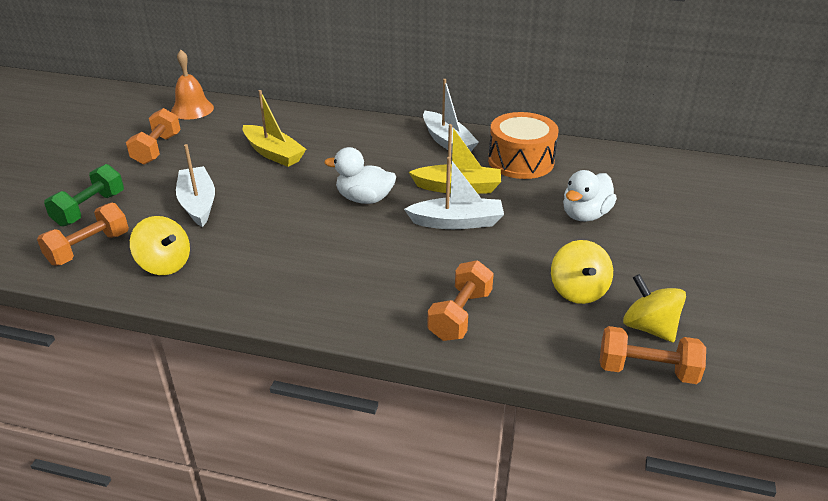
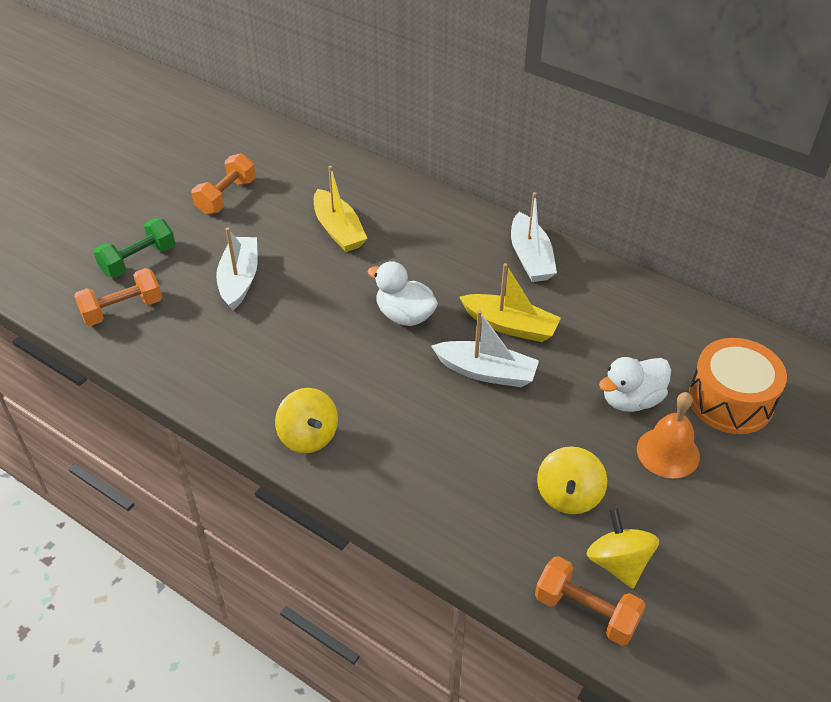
camera: 20 degrees right, 10 degrees up
(165, 264) = (182, 347): yellow spinning top -> yellow spinning top (308, 436)
(192, 109) = (280, 148): orange bell -> orange bell (668, 452)
(460, 315) = (432, 489): orange dumbbell -> none
(521, 161) = (599, 306): orange drum -> orange drum (730, 401)

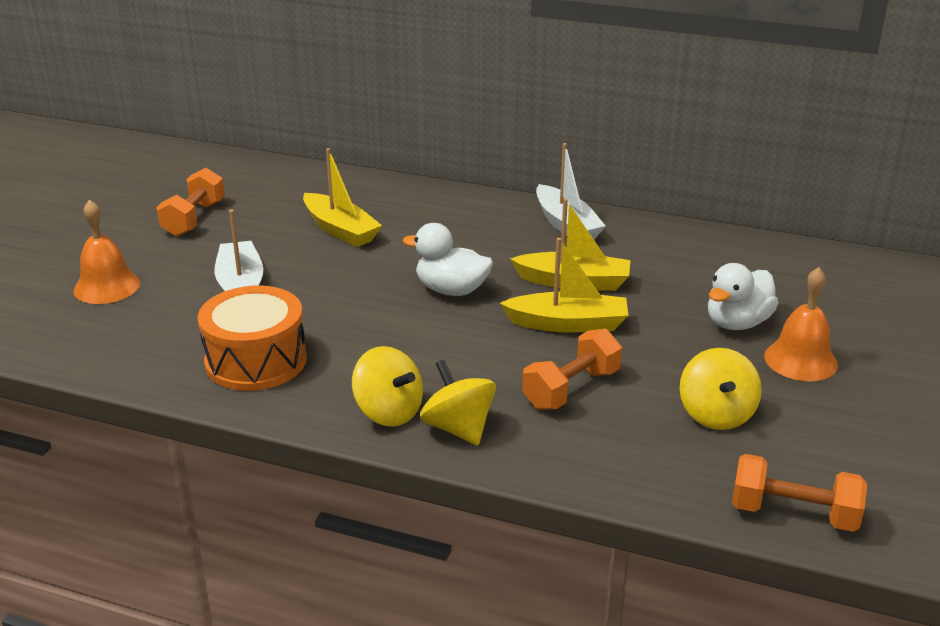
camera: 15 degrees left, 15 degrees down
(122, 309) = (103, 333): orange dumbbell -> orange dumbbell (571, 389)
(138, 260) = (107, 286): green dumbbell -> orange bell
(486, 372) = (568, 324): white boat -> yellow boat
(618, 563) = (803, 463): yellow spinning top -> yellow spinning top (458, 428)
(730, 401) = (839, 308): orange drum -> orange drum (256, 361)

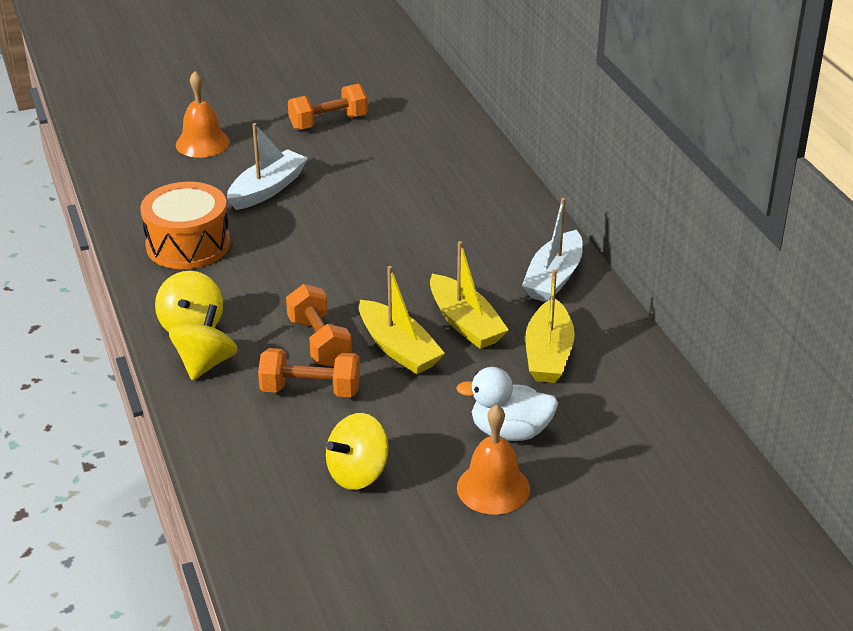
camera: 50 degrees right, 5 degrees up
(340, 230) = (396, 185): yellow boat -> yellow boat (548, 354)
(451, 290) = (377, 274): white duck -> none
(793, 513) = (268, 561): orange dumbbell -> orange dumbbell (319, 342)

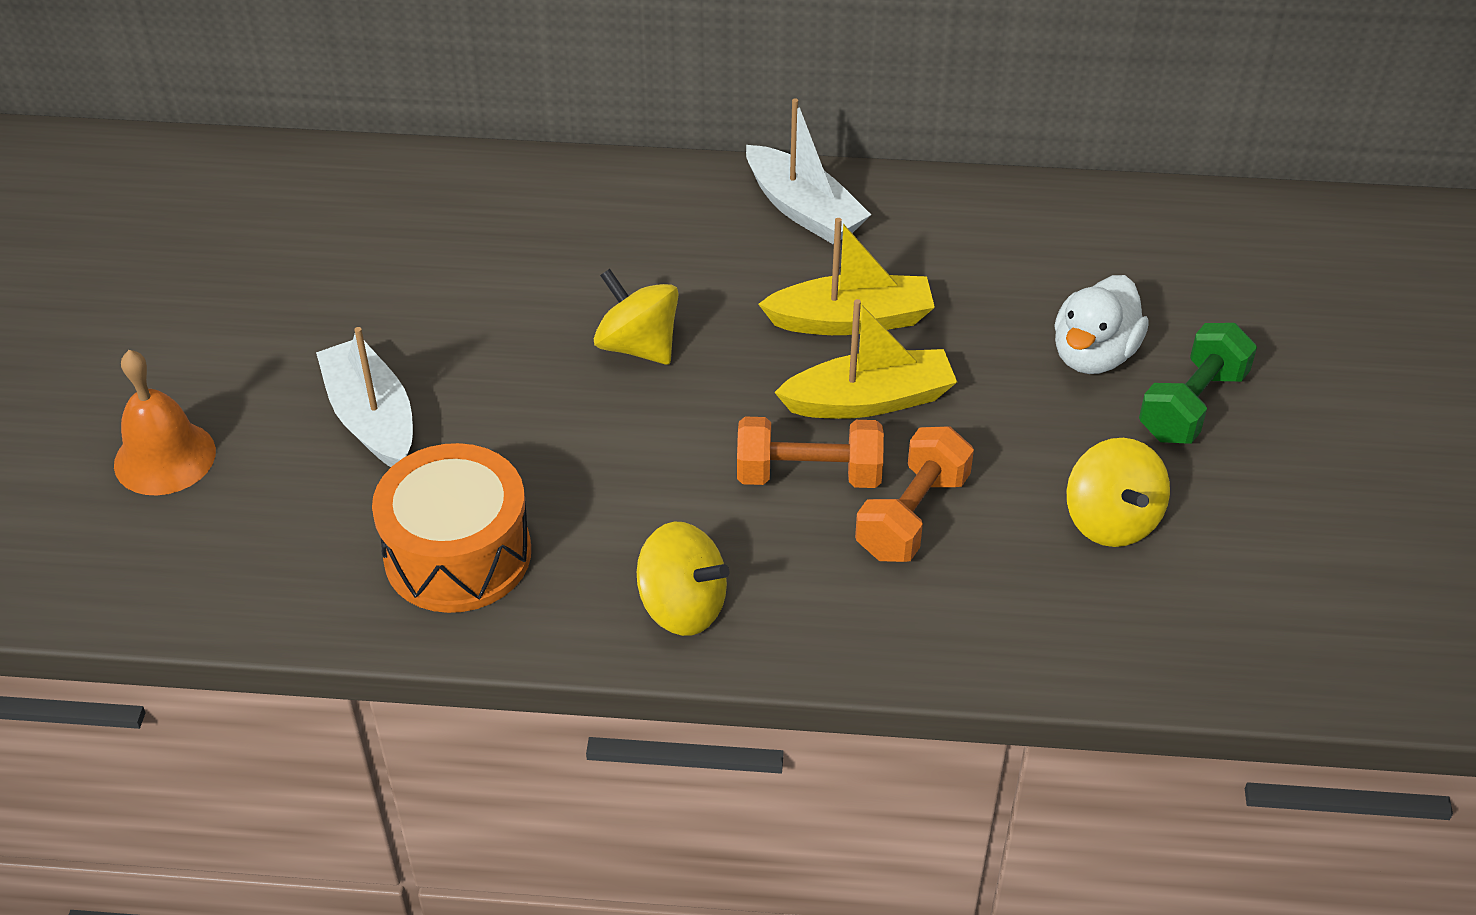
camera: 65 degrees left, 10 degrees up
(205, 364) = (787, 615): yellow spinning top -> yellow spinning top (638, 346)
(328, 122) = (235, 295): orange dumbbell -> none
(493, 488) = (1192, 405): orange bell -> green dumbbell
(548, 354) = (959, 270): yellow boat -> none

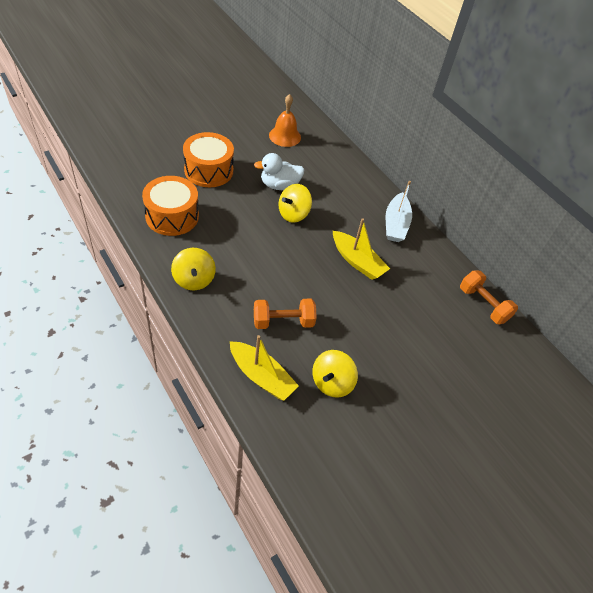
camera: 45 degrees right, 5 degrees up
(165, 458) = (157, 137): orange bell -> orange bell (285, 136)
(372, 418) = (208, 170): white boat -> orange drum
(638, 346) = (293, 214): yellow spinning top -> yellow spinning top turned 135 degrees counterclockwise
(808, 475) = (277, 284): orange dumbbell -> orange dumbbell (483, 304)
(869, 400) = (325, 284): yellow boat -> yellow boat (261, 376)
(1093, 355) = (408, 339): white duck -> white duck (279, 185)
(1192, 405) = (413, 382): green dumbbell -> none

